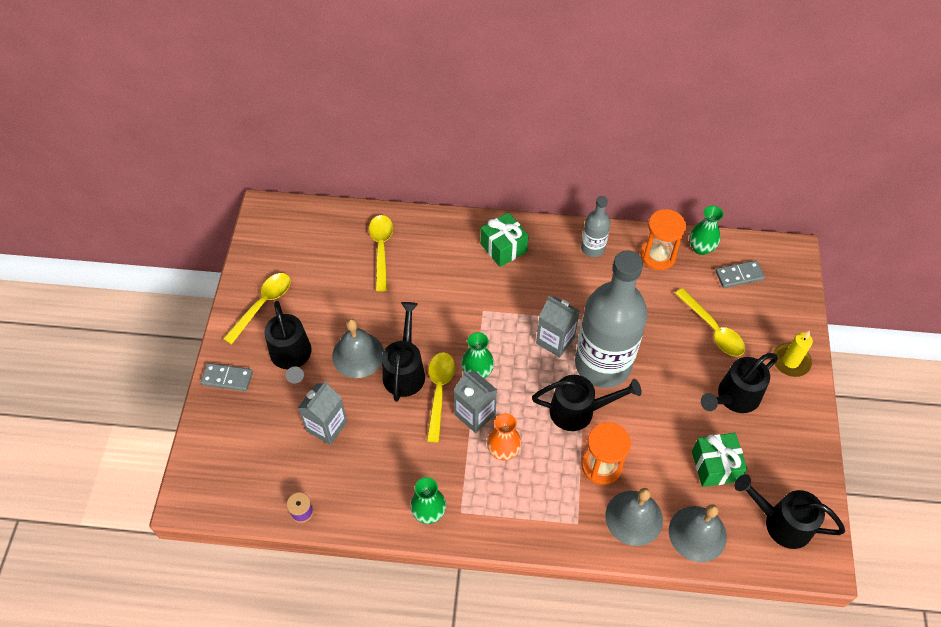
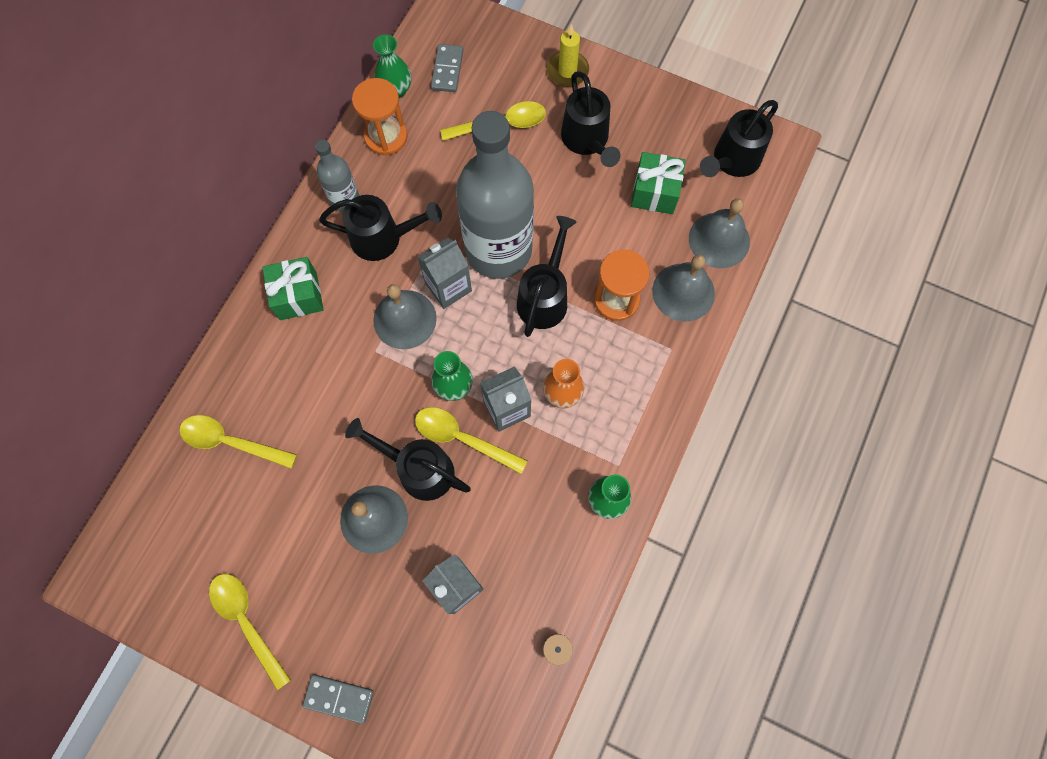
camera: 70 degrees left, 15 degrees up
(227, 378) = (339, 698): grey domino -> grey domino turned 75 degrees clockwise
(292, 357) = (342, 604): black watering can -> black watering can (383, 238)
(516, 320) = (404, 319): none -> grey bell

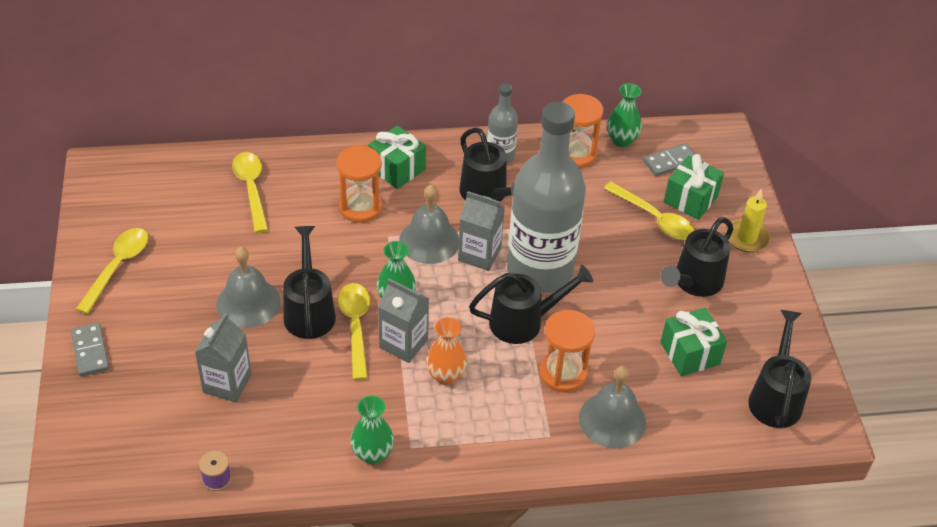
camera: 55 degrees right, 25 degrees down
(323, 355) = (360, 207): none -> orange hourglass
(499, 83) = (690, 199): none -> green gift
(719, 240) = (687, 424): grey bell -> none
(732, 161) = (775, 397): black watering can -> black watering can turned 90 degrees clockwise

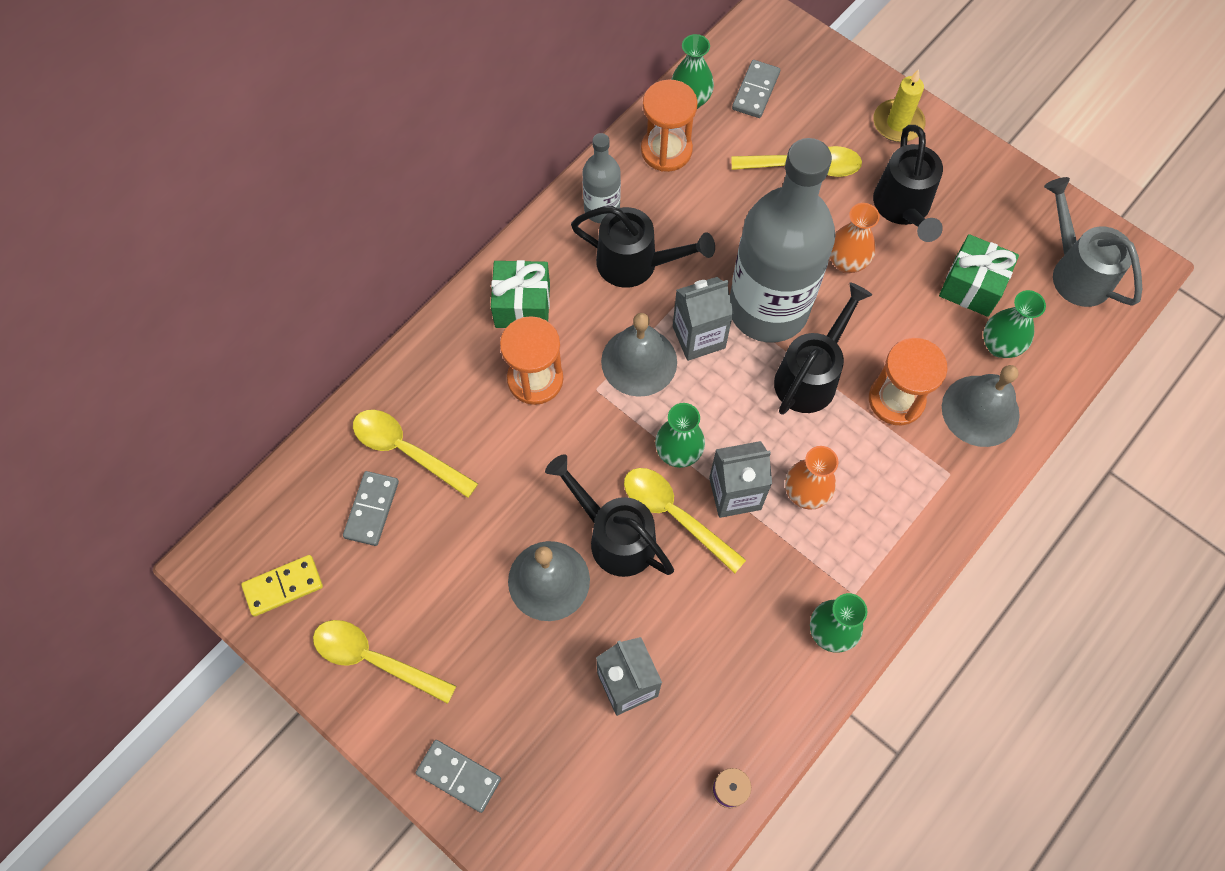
camera: 40 degrees left, 20 degrees up
(116, 201) = (283, 586): none -> yellow domino
(117, 267) = (375, 659): yellow spoon -> yellow spoon turned 45 degrees counterclockwise
(201, 201) = (371, 509): none -> grey domino
(620, 283) = (846, 262): none -> orange vase
(669, 397) = (999, 346): none -> green vase
(690, 199) = (813, 119): green gift -> none
(775, 397) = (1075, 271): black watering can -> grey watering can

